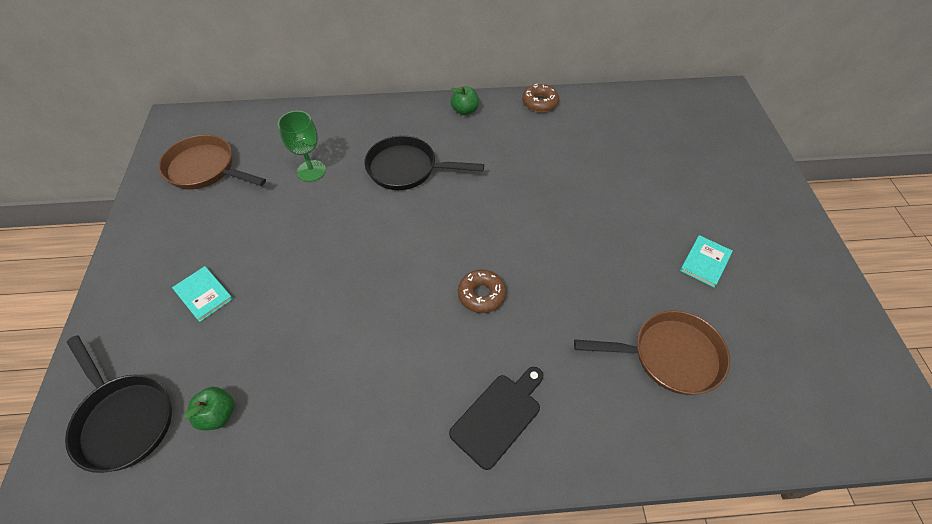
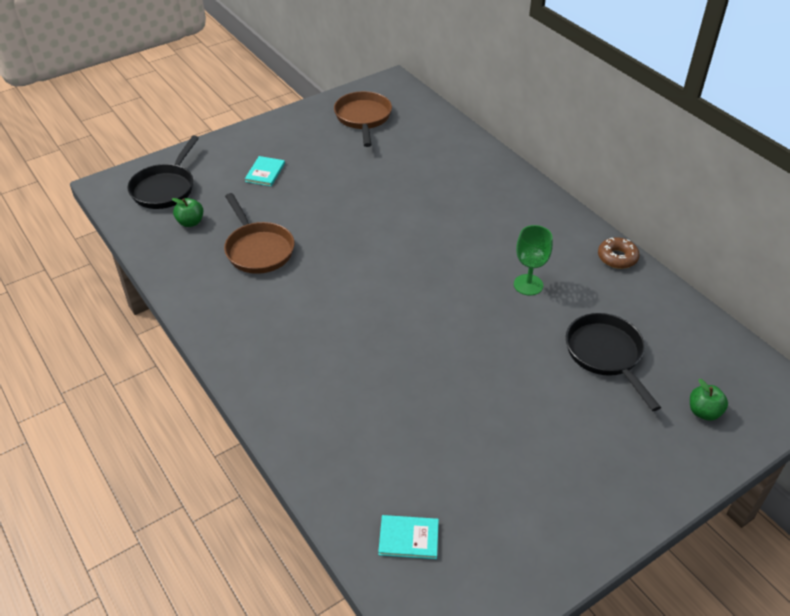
camera: 60 degrees right, 10 degrees down
(311, 171) = (407, 165): green goblet -> green goblet (528, 285)
(407, 169) = (455, 211): black pan -> black pan (606, 354)
(465, 110) = (555, 215): green apple -> green apple (703, 412)
(481, 295) = (366, 303): brown donut -> none
(498, 416) = (271, 352): black cutting board -> none
(670, 356) = (393, 438): brown pan -> brown pan (258, 249)
(705, 262) = (518, 438): turquoise book -> turquoise book (408, 538)

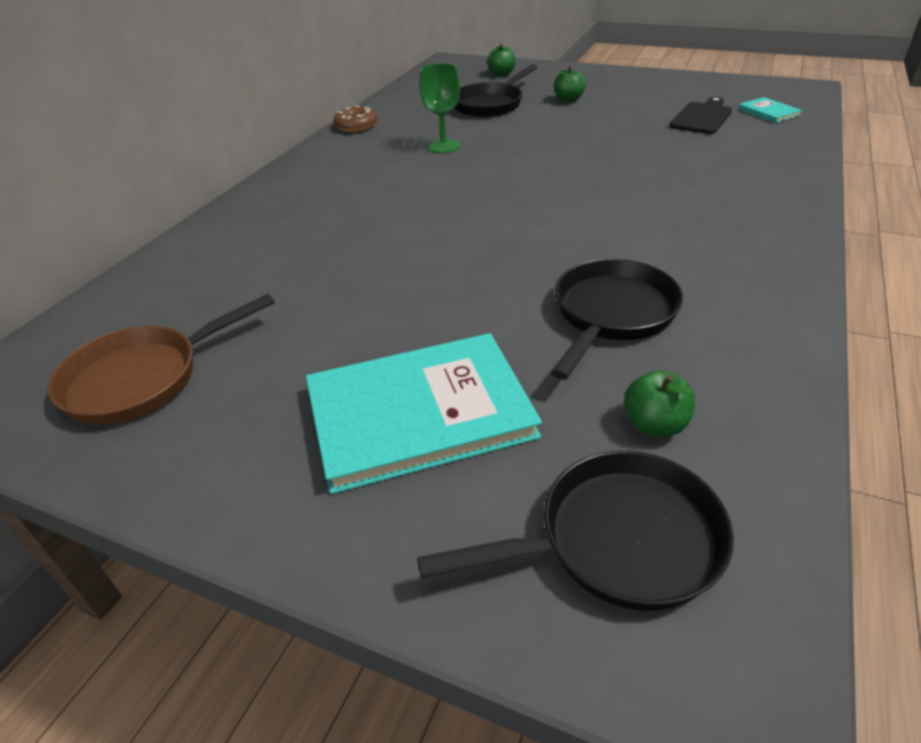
camera: 120 degrees left, 5 degrees down
(258, 249) = (611, 314): brown pan -> black pan
(265, 172) = (419, 413): turquoise book -> turquoise book, size x2.25
(443, 476) = (702, 117): none -> black cutting board
(574, 414) = (568, 100): none -> green apple

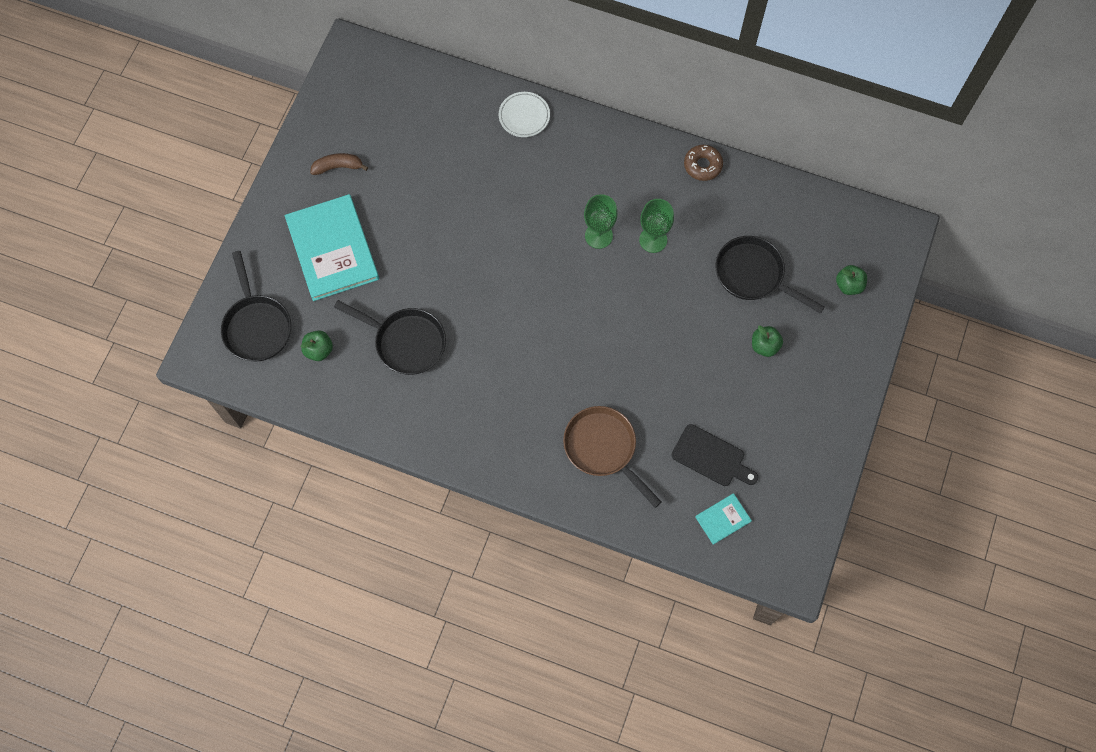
camera: 85 degrees right, 30 degrees up
(142, 379) = (364, 120): brown pan -> brown pan (603, 448)
(229, 412) = (338, 167): none -> brown banana
(233, 224) = (524, 116): none -> white plate
(433, 174) = (598, 236): none -> green goblet

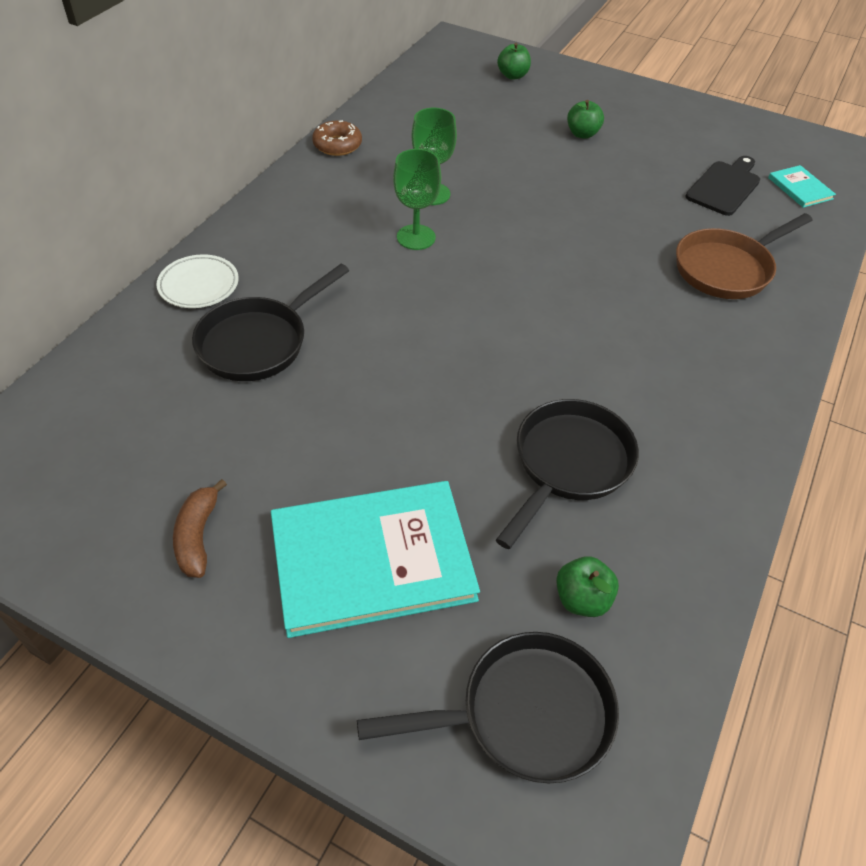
camera: 85 degrees left, 20 degrees down
(753, 275) = (492, 130): black pan -> black pan (258, 342)

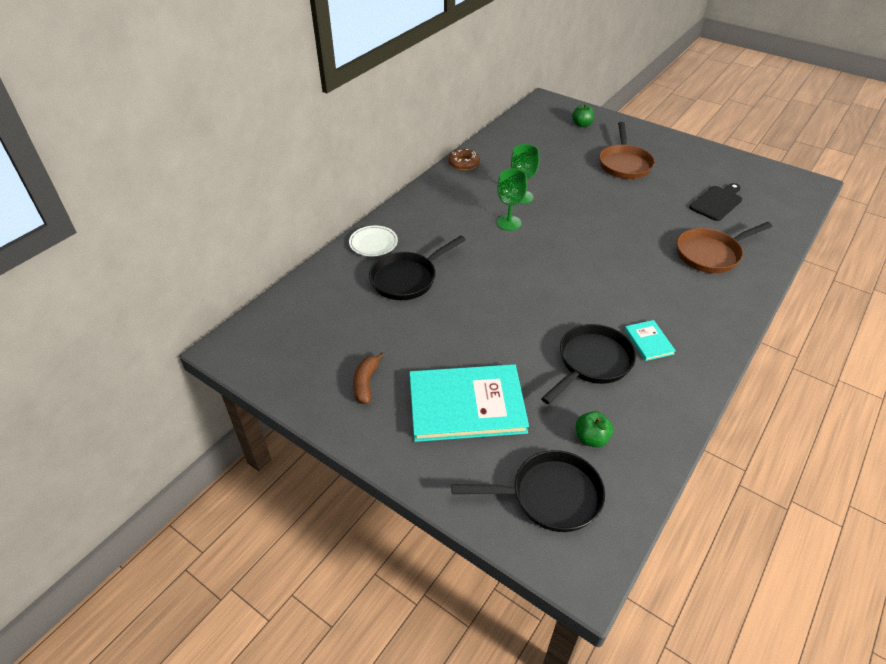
camera: 10 degrees right, 5 degrees down
(582, 134) = (624, 164): green apple -> brown pan
(800, 188) = (769, 206): turquoise book -> turquoise book (649, 341)

